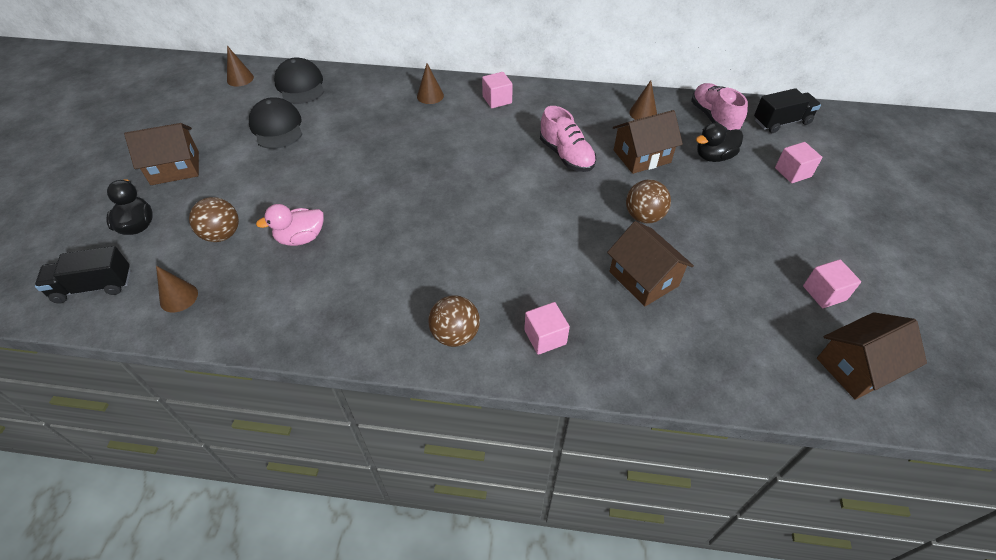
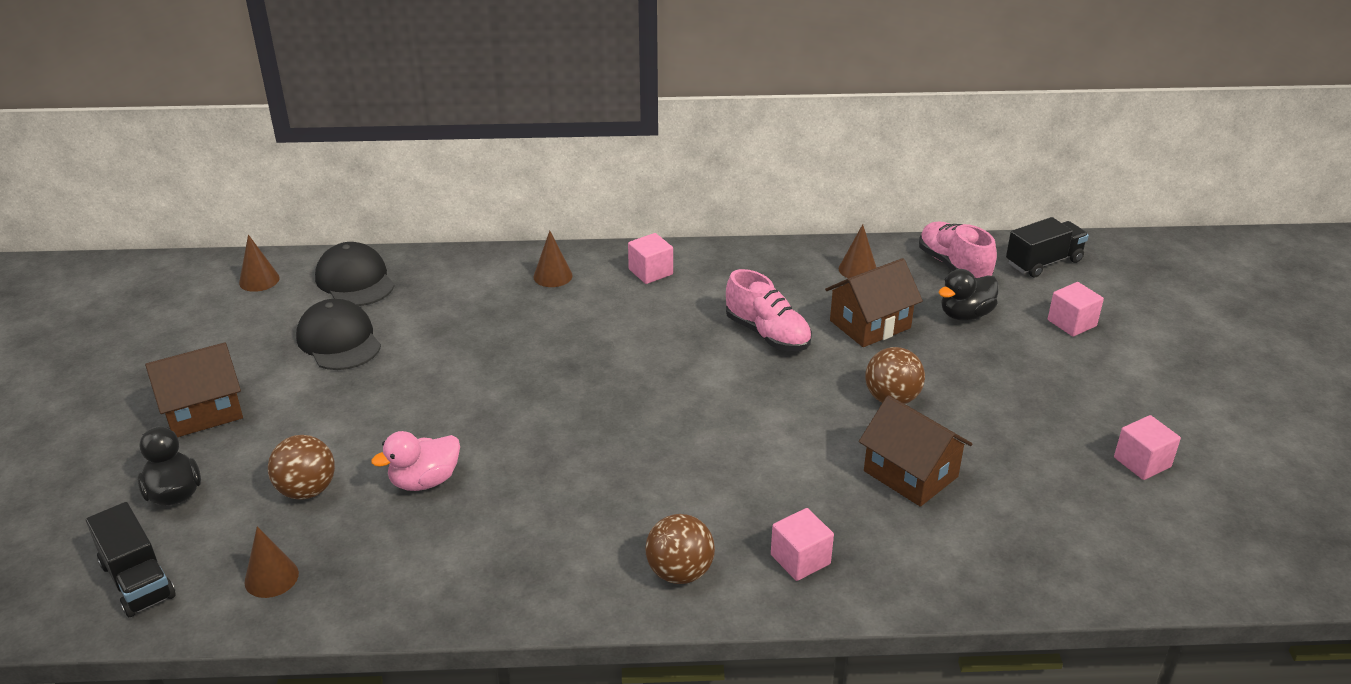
camera: 10 degrees left, 15 degrees down
(94, 286) = (137, 580): black truck -> black truck turned 105 degrees counterclockwise
(857, 367) = (1199, 542): brown house -> none

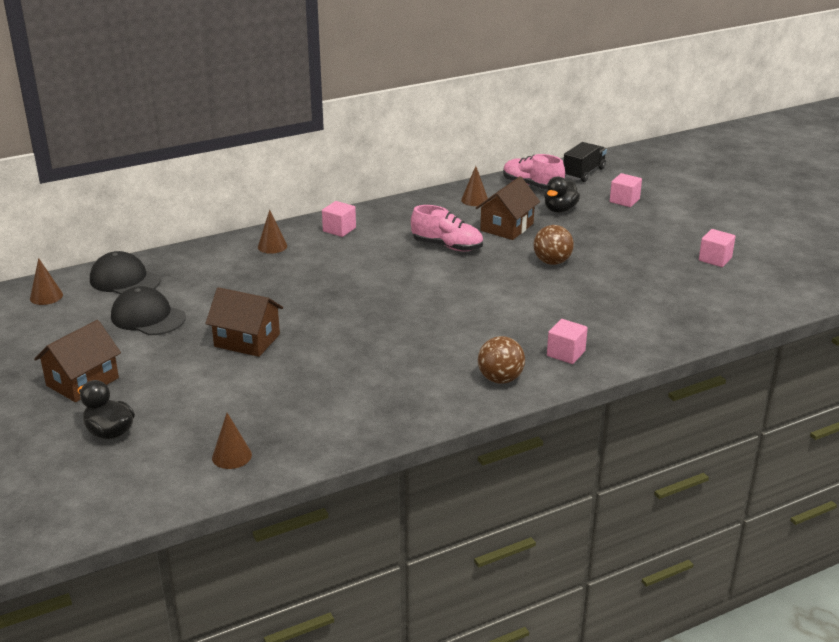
camera: 25 degrees left, 5 degrees down
(137, 580) = (132, 485): black truck -> none
(307, 490) = (209, 404): brown ball -> none
(424, 481) = (290, 377): pink duck -> none
(910, 474) = (594, 296): brown house -> brown house (247, 340)

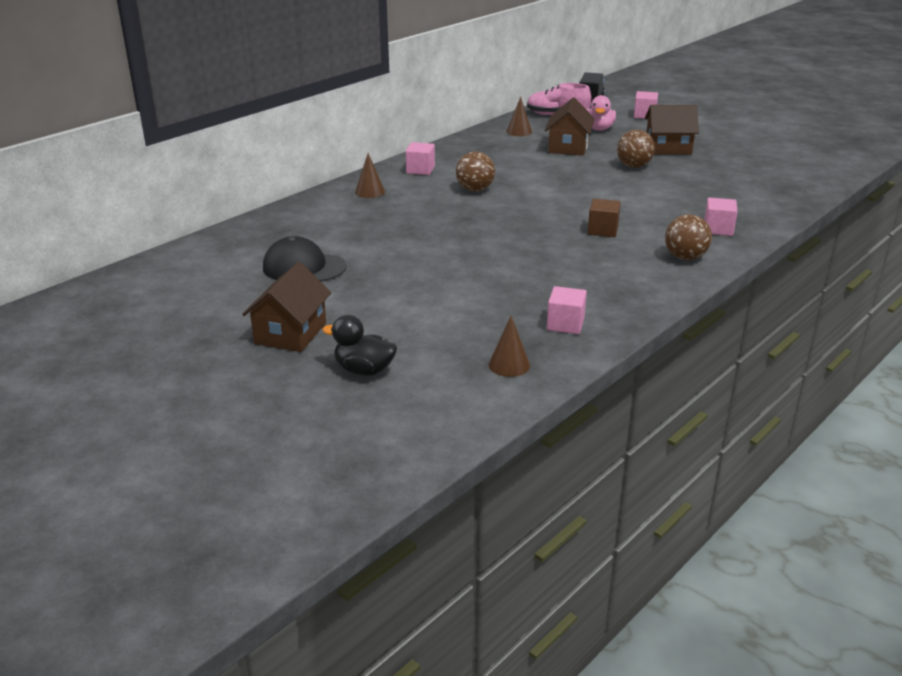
camera: 20 degrees left, 0 degrees up
(46, 296) = (176, 268): brown cone -> none
(125, 280) = (248, 241): black cap -> none
(247, 340) = (424, 269): brown house -> brown house (668, 148)
(370, 261) = (475, 190): none -> brown ball
(447, 246) = (532, 168): pink shoe -> none
(449, 332) = (603, 230): none -> brown cube
(560, 209) = (599, 128): black duck -> pink duck
(715, 259) = (760, 145): pink cube -> pink cube (565, 324)

